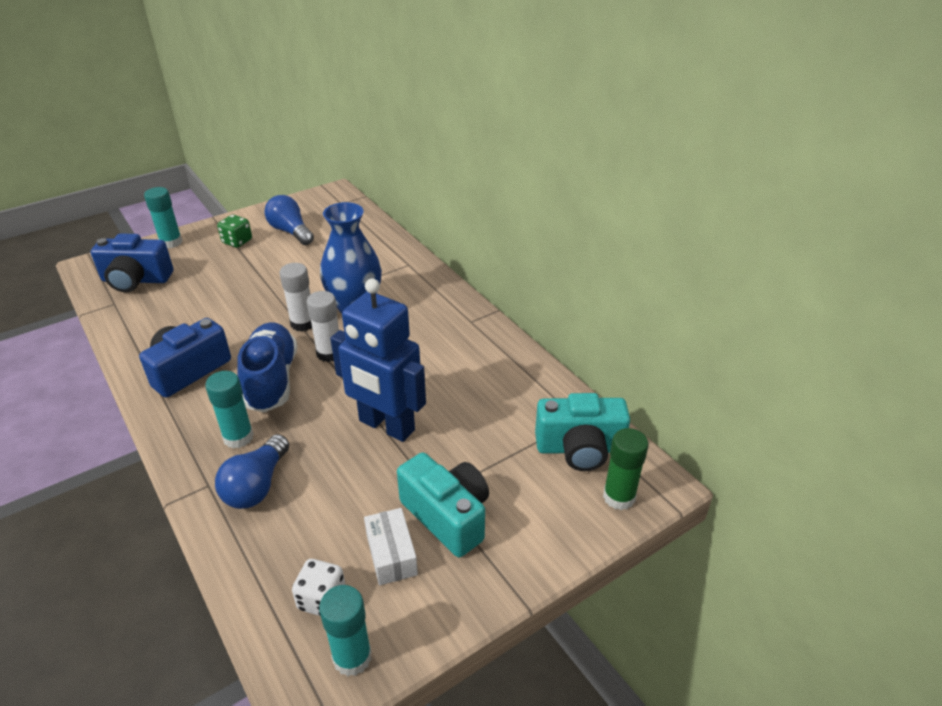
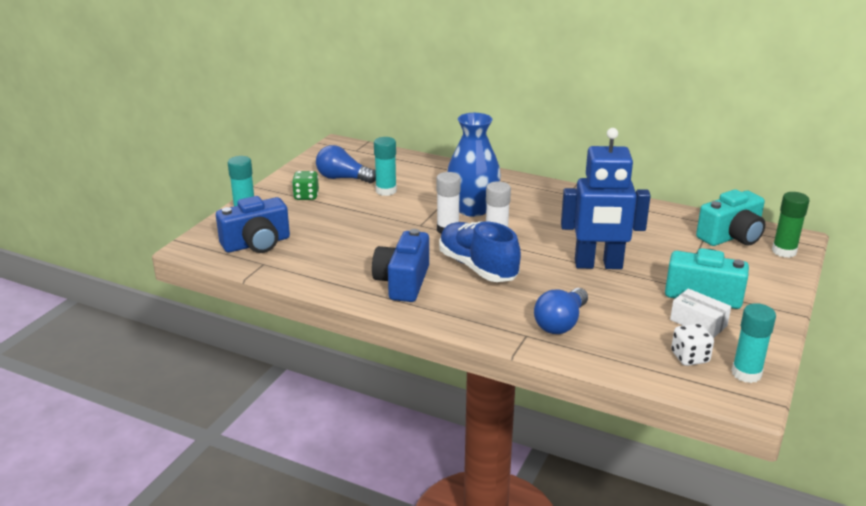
camera: 30 degrees left, 10 degrees down
(238, 437) = (505, 304): turquoise glue stick -> turquoise glue stick (386, 191)
(257, 485) = (561, 323): blue light bulb -> blue light bulb turned 45 degrees clockwise

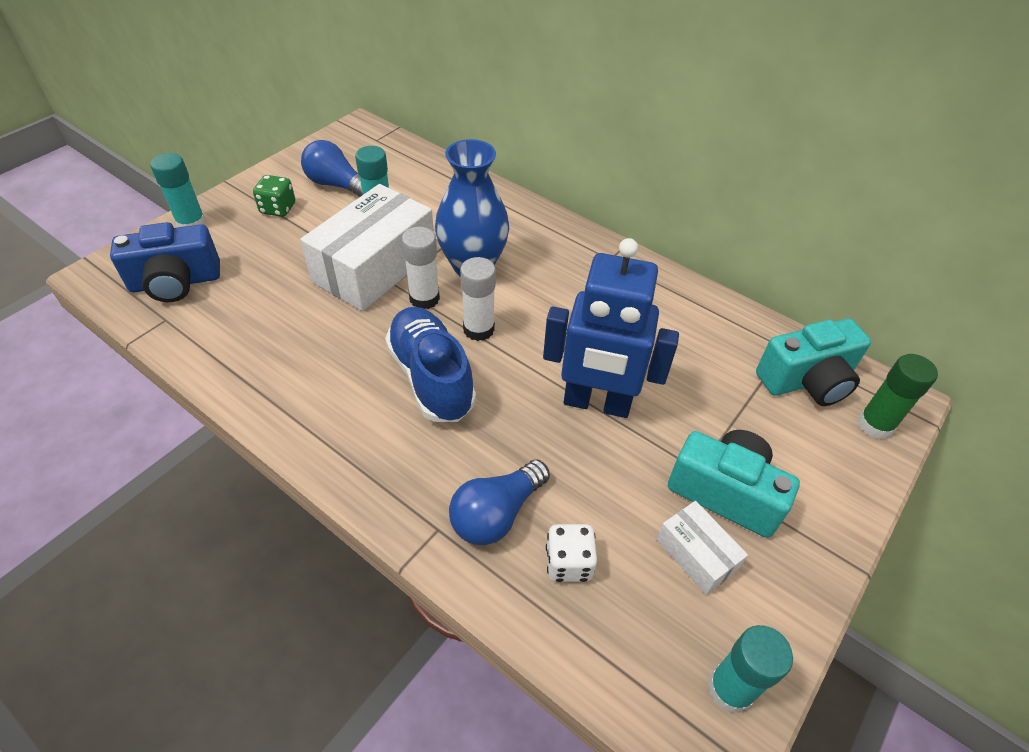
camera: 10 degrees right, 20 degrees up
(401, 218) = (375, 267): none -> white box
(403, 282) = (320, 388): blue camera -> none
(690, 357) = (656, 631): white dice -> white dice (568, 563)

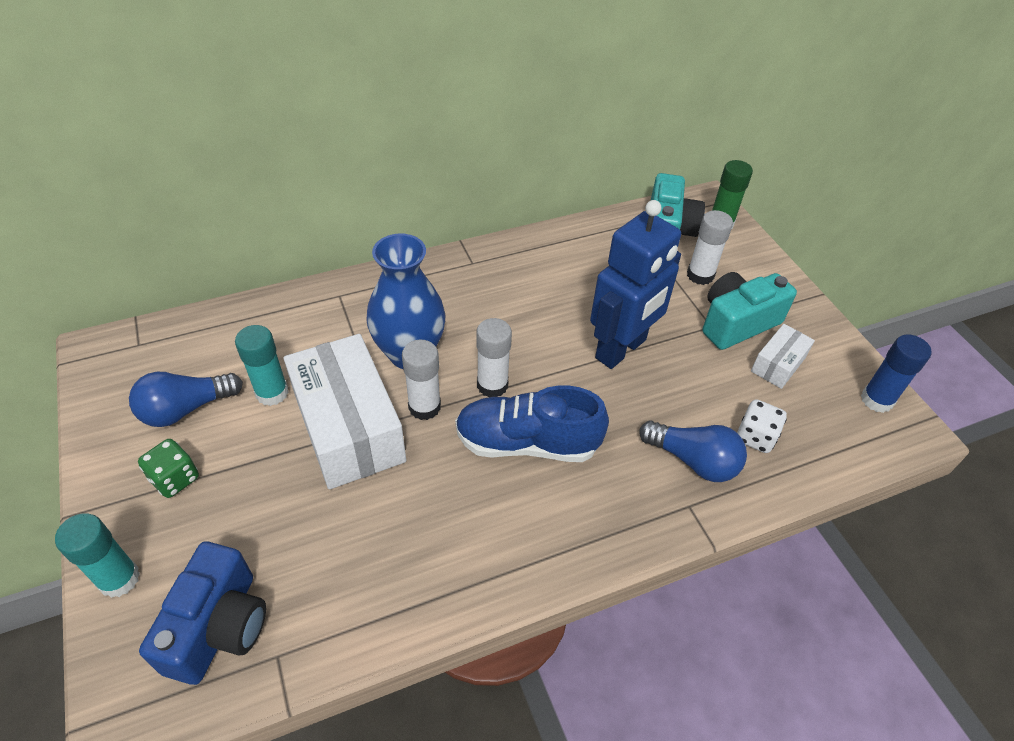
camera: 60 degrees left, 0 degrees up
(497, 514) = (693, 460): blue light bulb -> blue light bulb turned 45 degrees counterclockwise
(696, 554) = (778, 364): white box -> white box turned 45 degrees counterclockwise
(730, 689) = (876, 400): turquoise glue stick -> blue glue stick
(767, 433) = (700, 275): none -> white glue stick

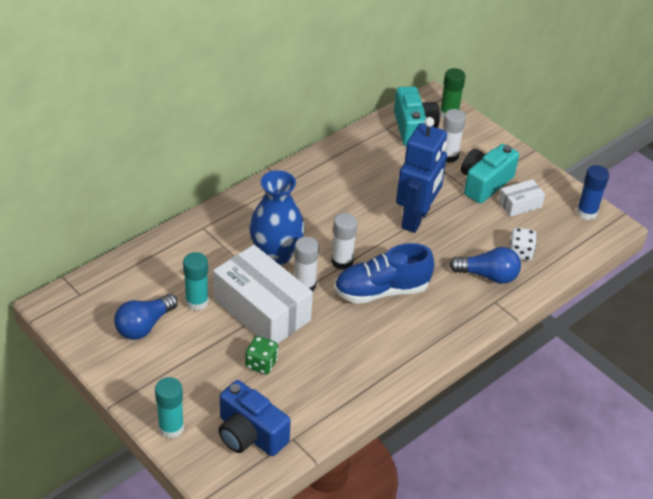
camera: 20 degrees left, 5 degrees down
(175, 479) = (167, 367): green dice -> green dice (261, 364)
(219, 627) = (249, 434): blue camera -> blue camera turned 135 degrees clockwise
(778, 364) = (519, 204): white box -> white box turned 45 degrees clockwise

